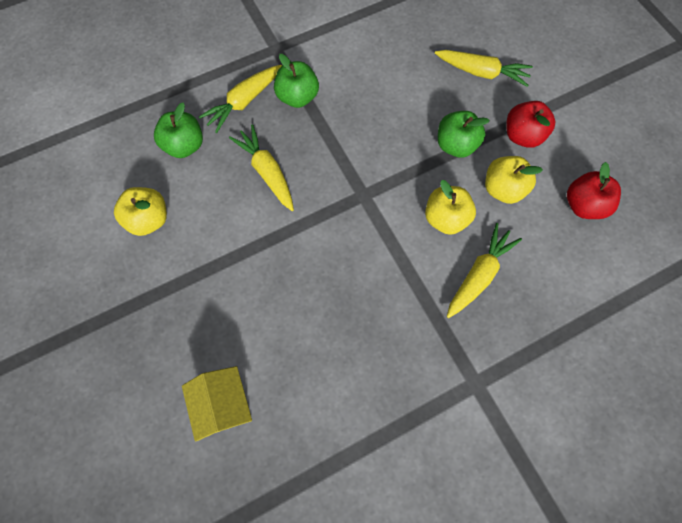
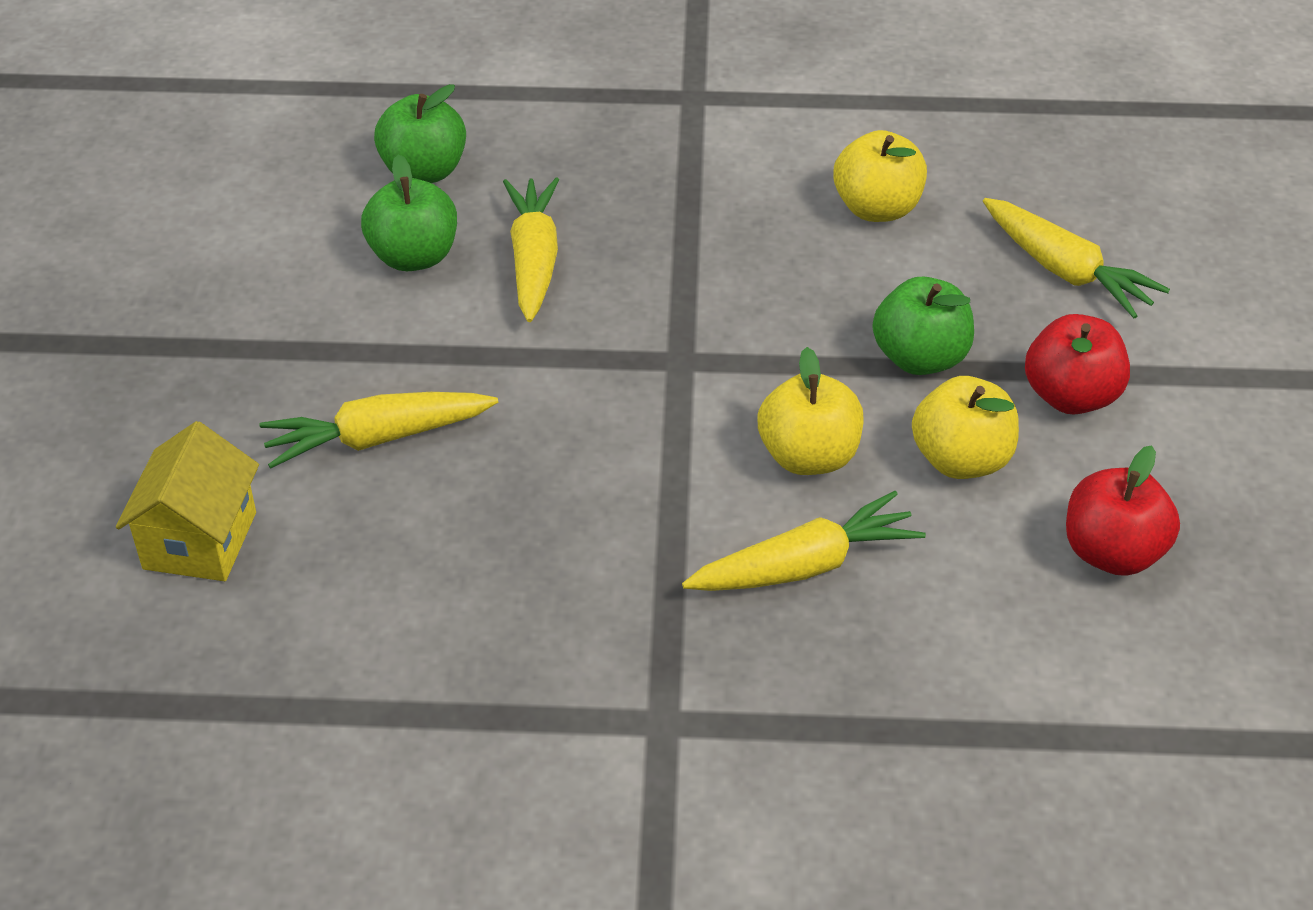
camera: 30 degrees right, 25 degrees down
(149, 219) = (285, 246): yellow apple -> yellow apple (877, 208)
(244, 102) = (574, 150): yellow carrot -> yellow carrot (378, 438)
(297, 97) = (675, 178): green apple -> green apple (414, 257)

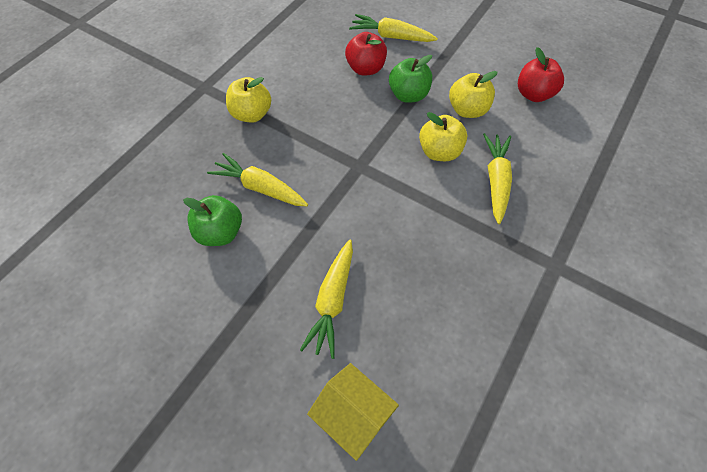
camera: 60 degrees left, 15 degrees up
(424, 171) = (164, 202): green apple -> none
(877, 208) = (319, 67): yellow apple -> yellow apple (252, 114)
(1065, 271) = (391, 36): yellow carrot -> yellow carrot turned 150 degrees counterclockwise
(1071, 396) = (454, 67): red apple -> red apple (365, 69)

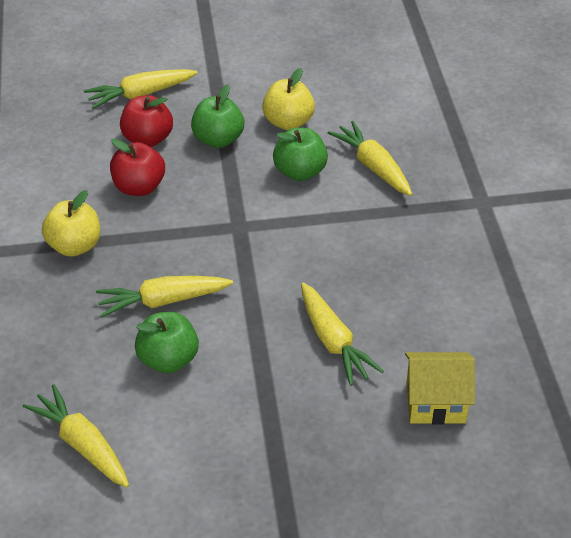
camera: 40 degrees left, 15 degrees down
(115, 254) = (82, 444): none -> yellow carrot
(439, 152) = (300, 172): yellow apple -> green apple
(533, 94) = (334, 76): red apple -> red apple (139, 187)

